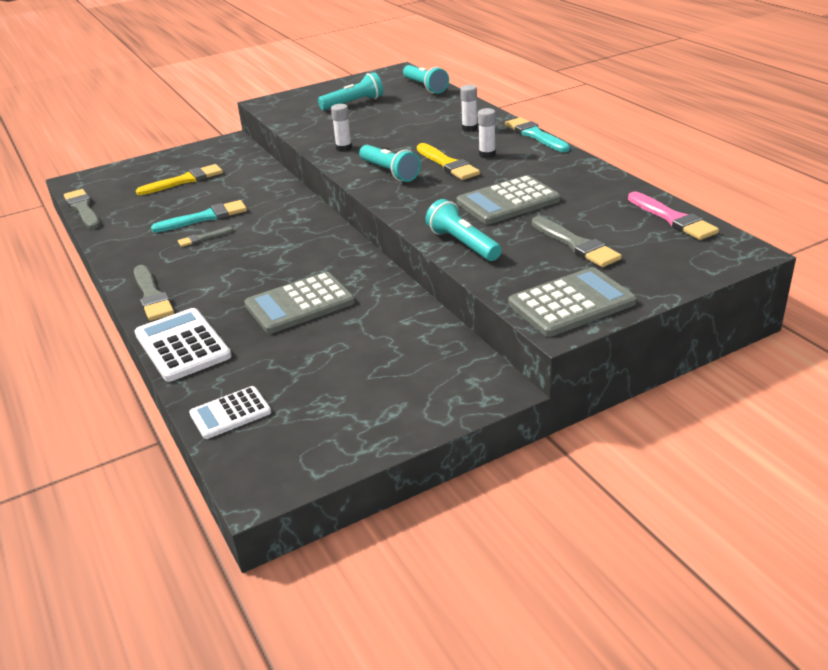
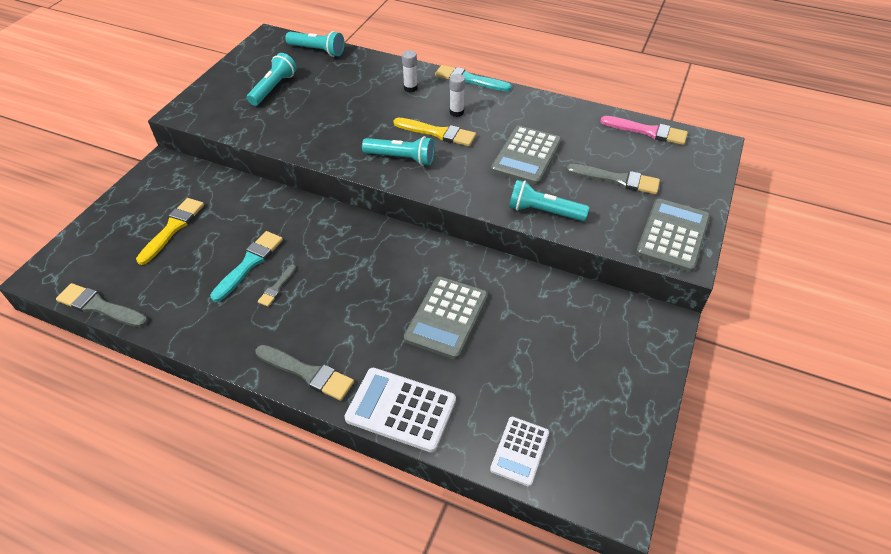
camera: 40 degrees left, 15 degrees up
(344, 148) = (329, 145): white glue stick -> none

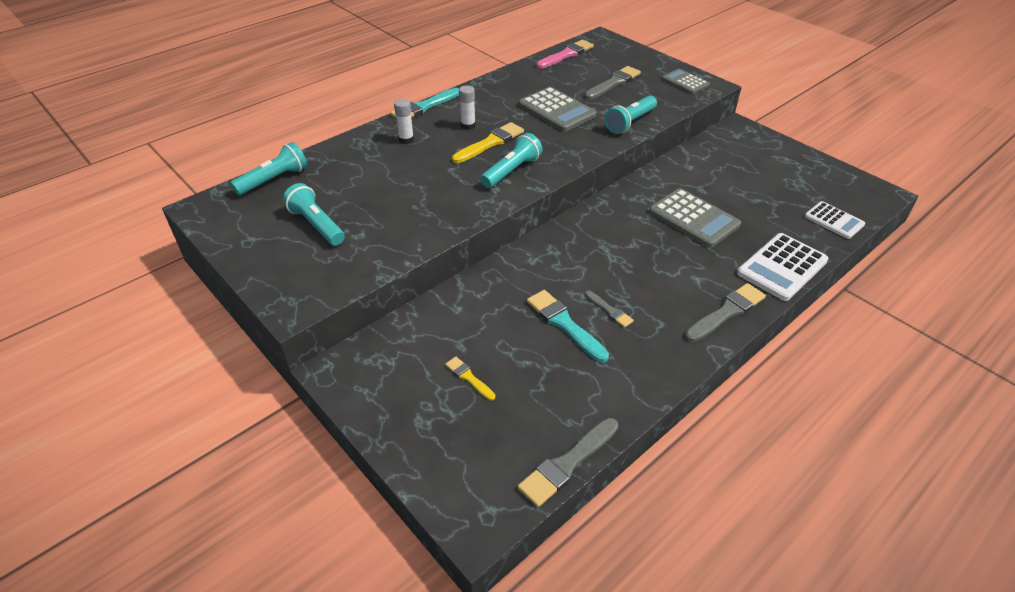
camera: 65 degrees left, 5 degrees down
(173, 228) = (469, 377): yellow brush -> yellow brush, size x0.56
(673, 235) = (685, 82): grey calculator -> grey calculator, size x0.63

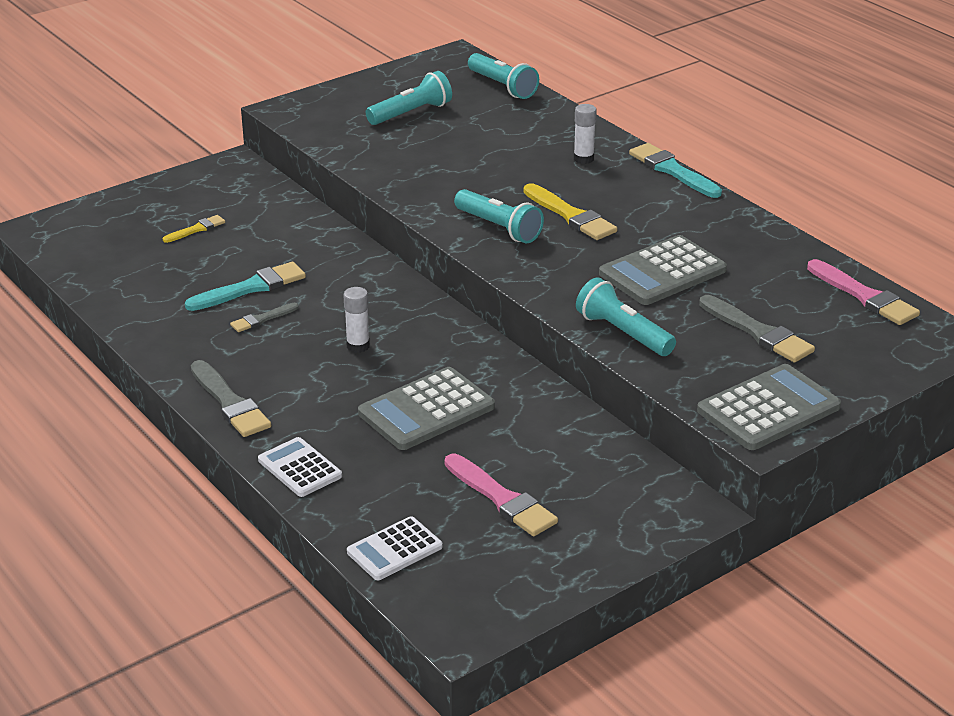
camera: 95 degrees right, 10 degrees down
(468, 126) = (618, 201): white glue stick -> white glue stick (358, 346)
(567, 464) = (71, 275): grey brush -> none
(685, 82) = (768, 409): grey calculator -> grey calculator, size x1.59
(765, 185) = (502, 499): none -> pink brush
(782, 267) = (300, 468): white calculator -> white calculator, size x0.63

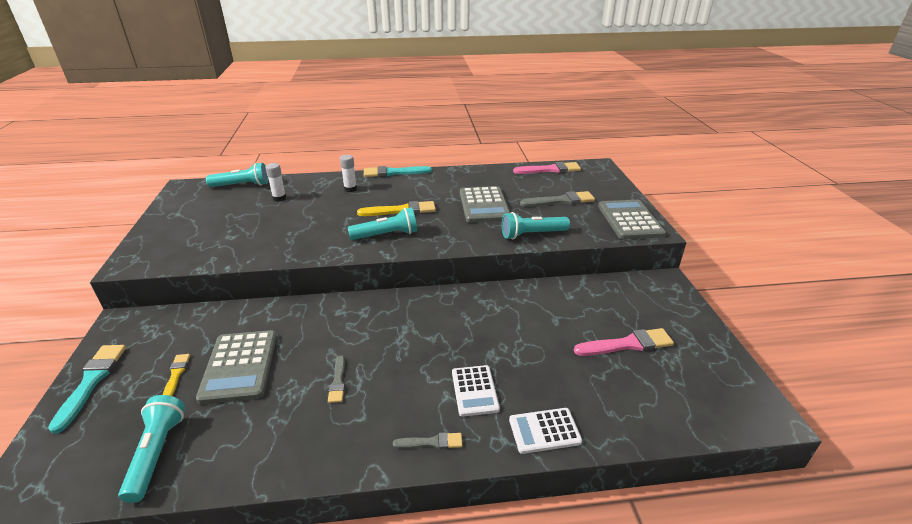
camera: 60 degrees left, 0 degrees up
(230, 403) = (431, 442): grey brush -> grey brush, size x0.56
(251, 288) = (291, 373): turquoise brush -> turquoise brush (91, 382)
(358, 346) = (417, 345): white glue stick -> white glue stick (279, 198)
(394, 549) = (666, 414): white calculator -> white calculator (474, 390)
(411, 113) = (219, 220): turquoise flashlight -> turquoise flashlight (157, 453)
(426, 410) = (514, 341): grey calculator -> grey calculator (239, 366)

